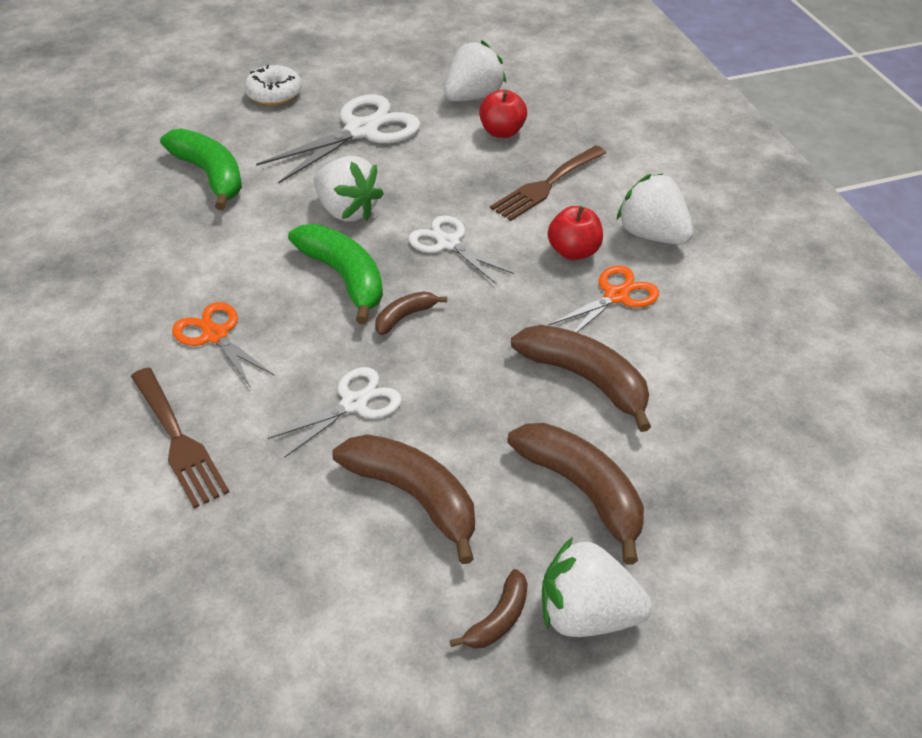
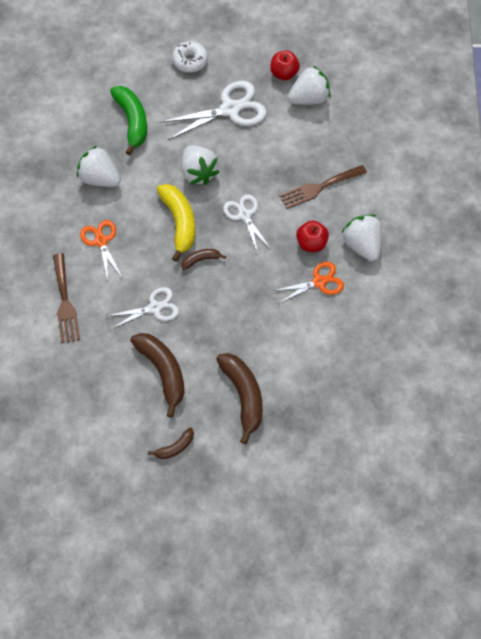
camera: 20 degrees right, 20 degrees up
(344, 278) = (179, 222): green banana -> yellow banana
(502, 132) = (313, 135): red apple -> red apple (284, 74)
(586, 379) = (276, 331): brown banana -> none
(587, 615) = (215, 459): white strawberry -> white strawberry (100, 178)

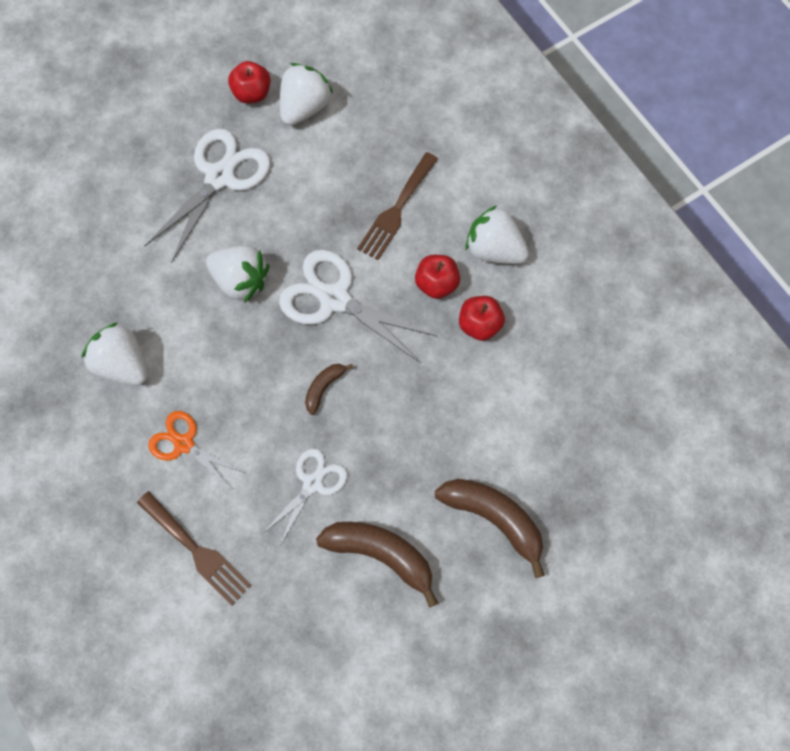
camera: 35 degrees left, 5 degrees up
(100, 178) = (122, 364): white strawberry -> white strawberry turned 45 degrees clockwise
(132, 121) = (108, 266): green banana -> none
(175, 447) = (463, 636): brown banana -> none
(179, 222) = (264, 358): yellow banana -> none
(190, 61) = (124, 144): white donut -> none
(244, 215) = (334, 299): white scissors -> white scissors, size x1.65
(319, 282) = (479, 325): orange scissors -> red apple

